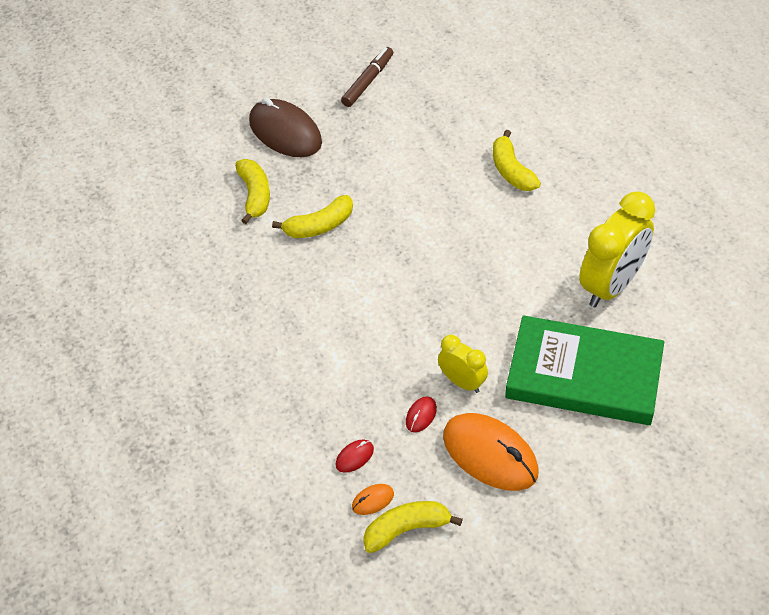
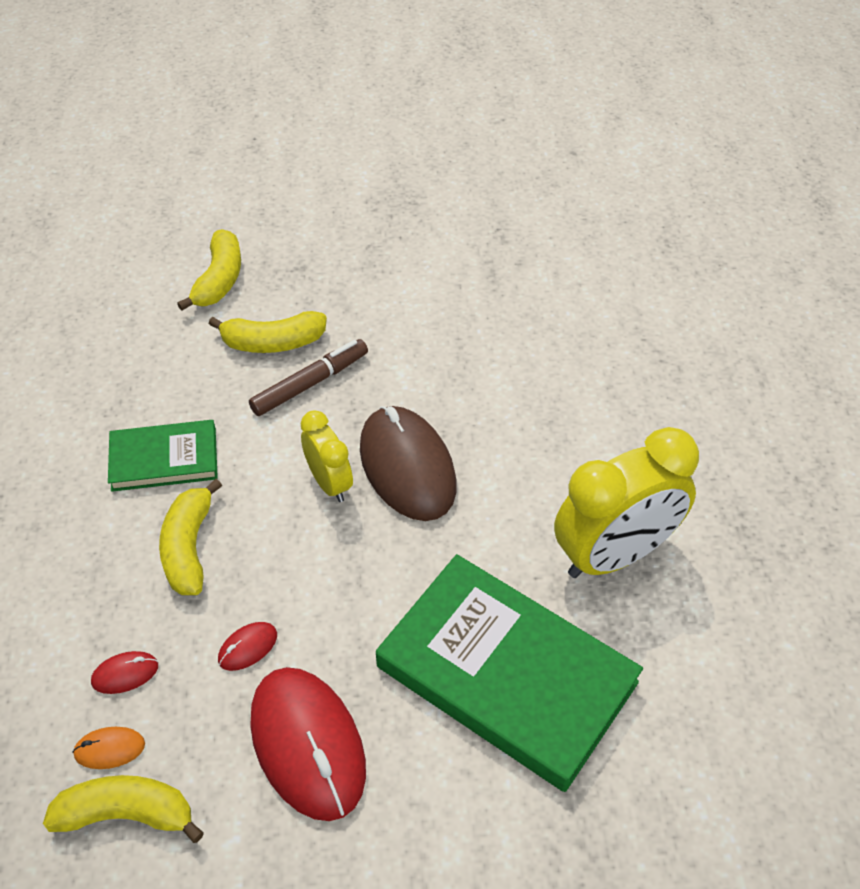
camera: 20 degrees right, 0 degrees up
(285, 132) = (303, 215): brown mouse -> brown mouse (407, 467)
(294, 324) = (164, 459): none -> green book
(368, 81) = (439, 184): brown marker -> brown marker (310, 384)
(462, 382) = (330, 620): yellow clock -> yellow clock (329, 483)
(490, 454) = (308, 744): orange mouse -> red mouse
(511, 171) = (560, 350): yellow banana -> yellow banana (189, 547)

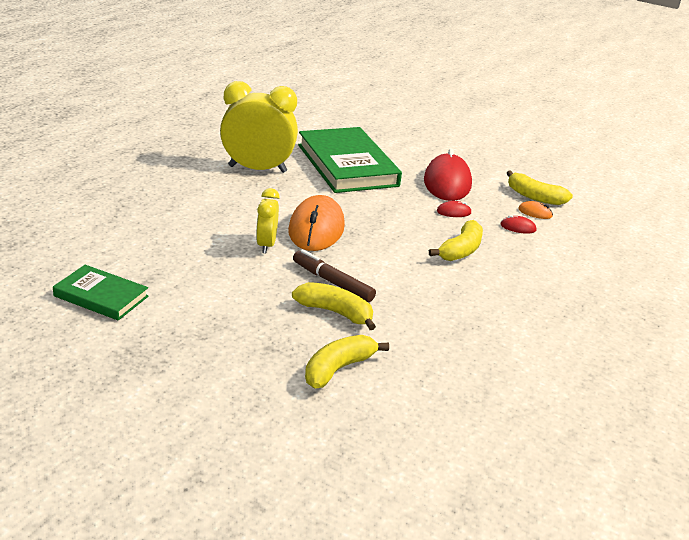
camera: 150 degrees left, 20 degrees down
(164, 459) = (452, 288): green book -> green book (101, 296)
(310, 384) = (332, 282): brown marker -> brown marker turned 45 degrees clockwise
(329, 483) = (364, 241): yellow clock -> yellow clock (266, 245)
(407, 467) = (316, 229): brown mouse -> orange mouse

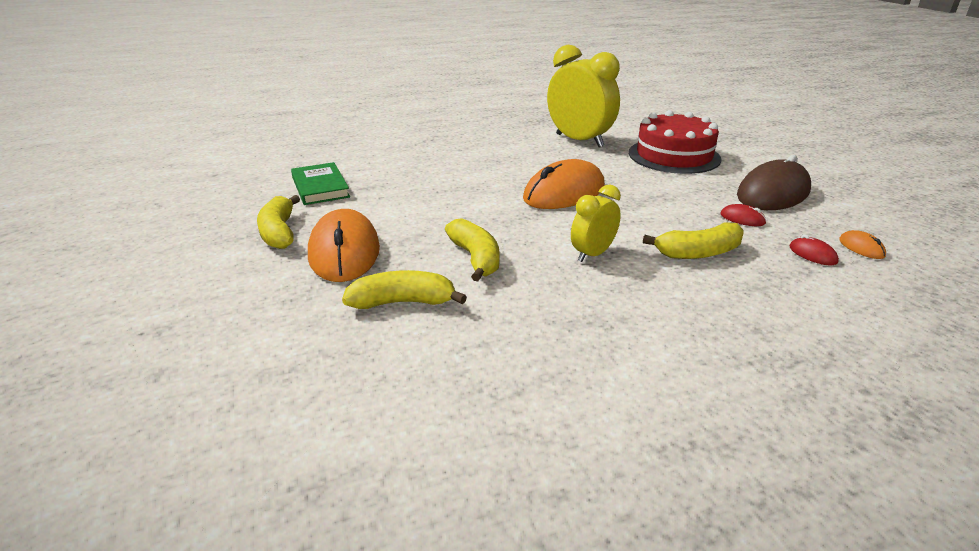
camera: 45 degrees right, 0 degrees up
(231, 349) = (344, 252): none -> orange mouse
(266, 245) = (498, 191): yellow clock -> yellow clock (592, 254)
(332, 282) = (512, 235): brown marker -> none
(347, 165) = (674, 156): green book -> red cake
(447, 183) = (773, 193): red mouse -> brown mouse
(534, 197) = (883, 233): yellow banana -> yellow banana (279, 232)

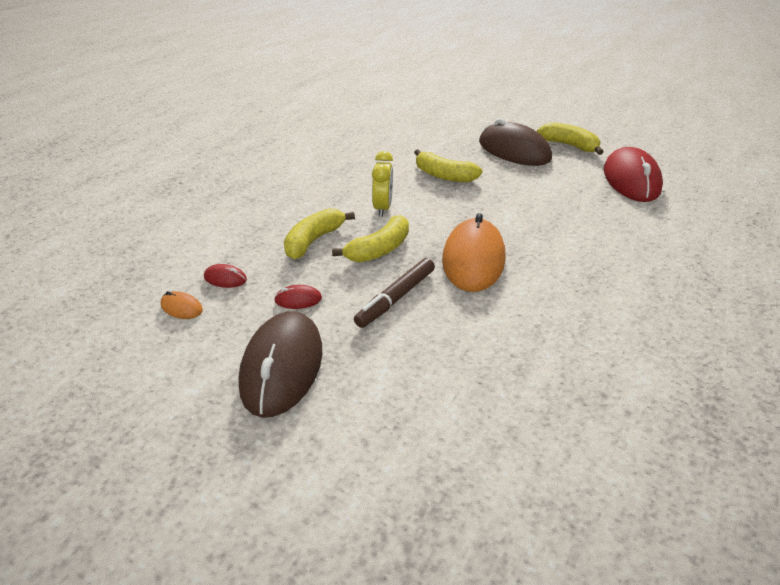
camera: 140 degrees right, 10 degrees up
(320, 187) = (631, 179): green book -> red mouse
(344, 252) = (514, 150): orange mouse -> brown mouse
(403, 302) = (439, 142): yellow banana -> yellow banana (379, 249)
(579, 141) = (585, 371): yellow clock -> none
(657, 195) = (396, 298): none -> brown marker
(674, 156) = (443, 400): red cake -> none

